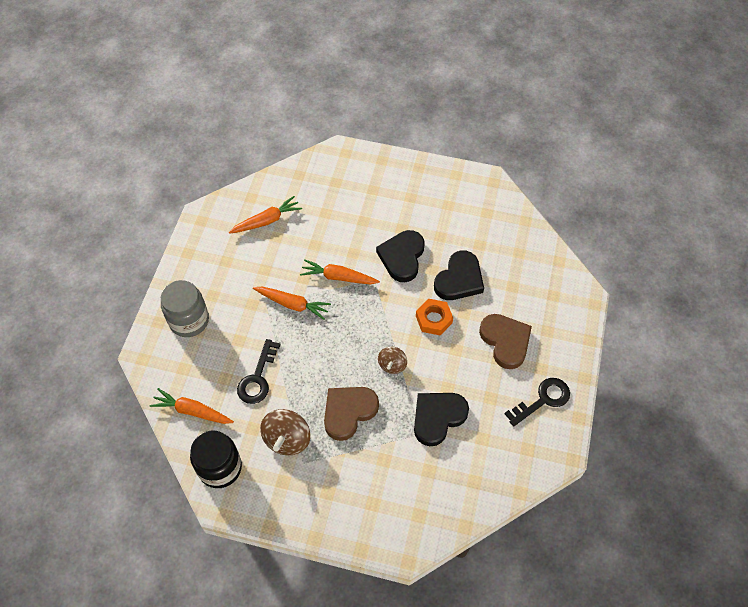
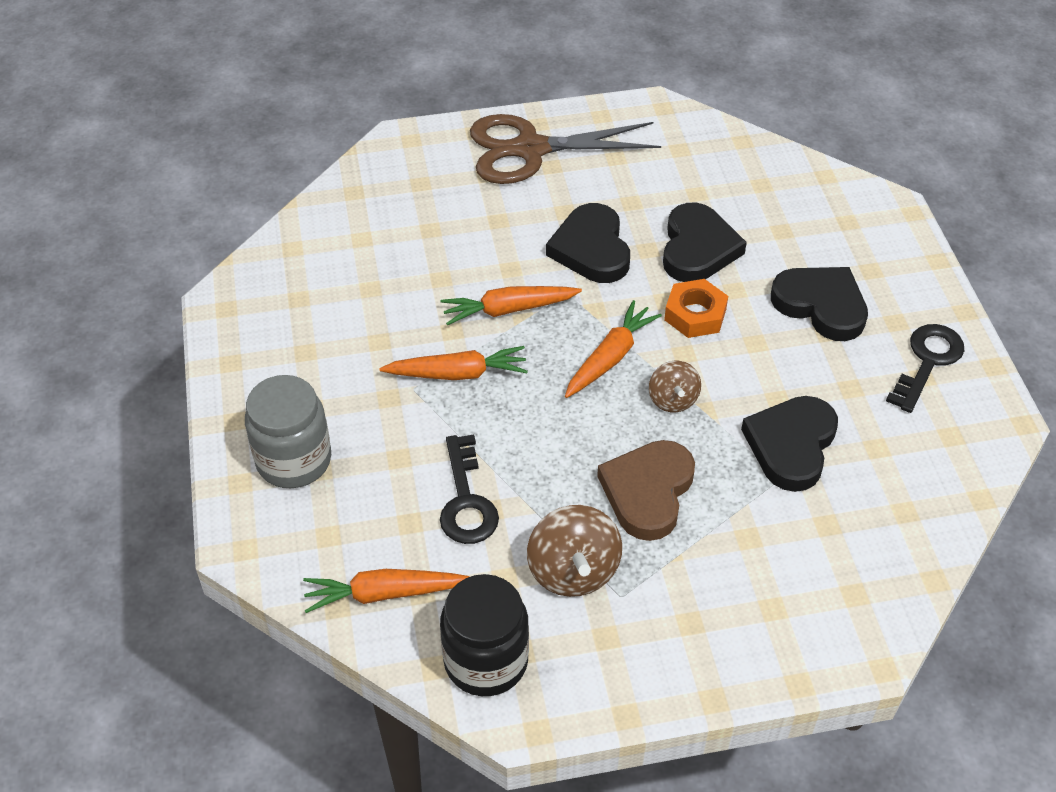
camera: 25 degrees left, 10 degrees down
(267, 221) = (340, 271): orange carrot -> orange carrot (610, 357)
(405, 182) = (530, 149): none -> brown scissors
(505, 341) = (821, 305): brown heart -> black heart

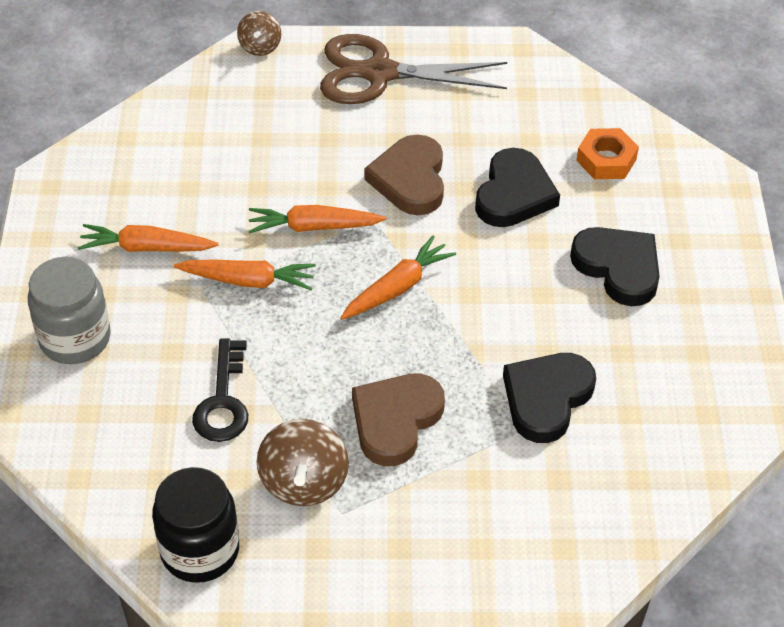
camera: 10 degrees right, 0 degrees up
(383, 594) = (123, 474): orange carrot -> orange carrot (146, 248)
(591, 249) = (410, 179): black heart -> brown heart
(673, 399) = (445, 337): brown spinning top -> brown spinning top (260, 46)
(695, 314) = (492, 258): orange nut -> orange nut (606, 160)
(927, 361) = (707, 338): black key -> none

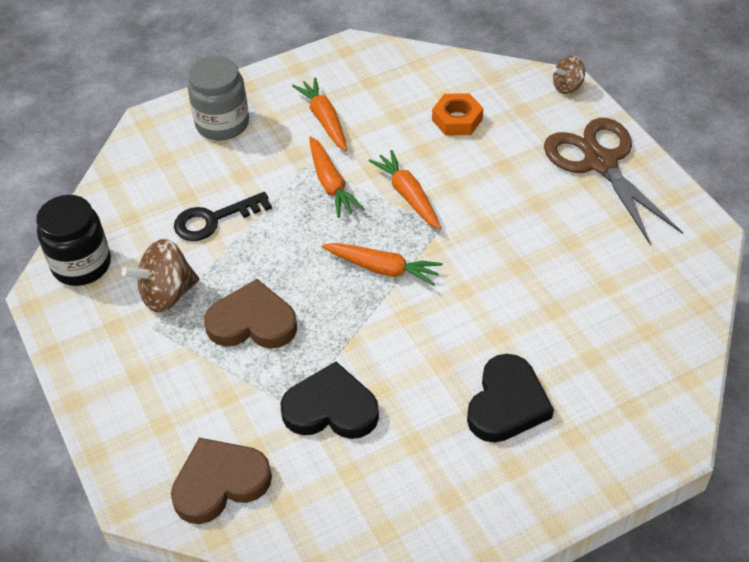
camera: 65 degrees right, 0 degrees up
(410, 179) = (500, 229): brown heart -> brown heart (220, 483)
(514, 194) = (536, 300): black heart -> none
(606, 160) = (628, 346): orange nut -> orange nut (457, 120)

